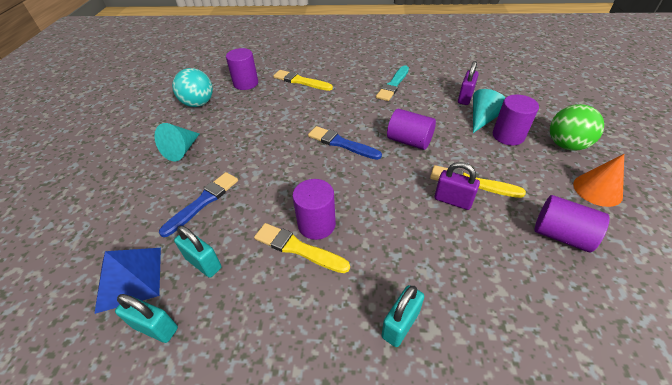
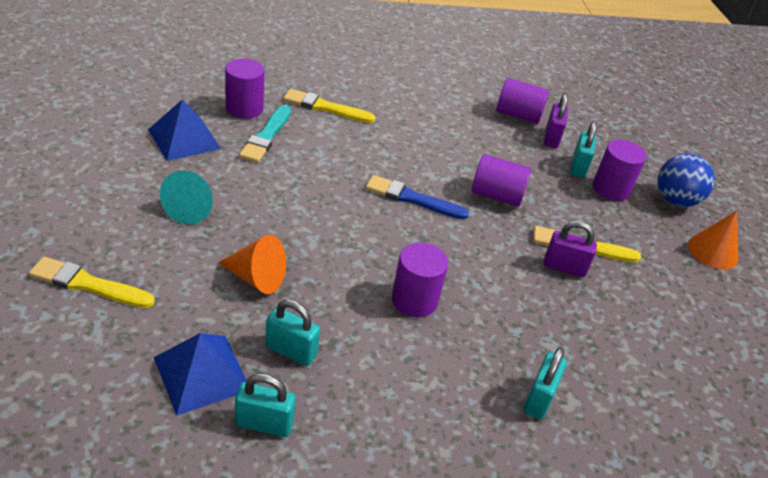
camera: 20 degrees left, 5 degrees down
(198, 103) = (184, 138): turquoise ball -> blue pyramid
(203, 202) = (256, 278): blue brush -> orange cone
(298, 248) = (401, 328): yellow brush -> yellow brush (88, 284)
(393, 85) = (456, 117): turquoise brush -> turquoise brush (266, 136)
(483, 119) = (578, 167): turquoise cone -> turquoise padlock
(561, 235) = (682, 301): purple cylinder -> purple cylinder (518, 115)
(566, 145) = (675, 200): green ball -> blue ball

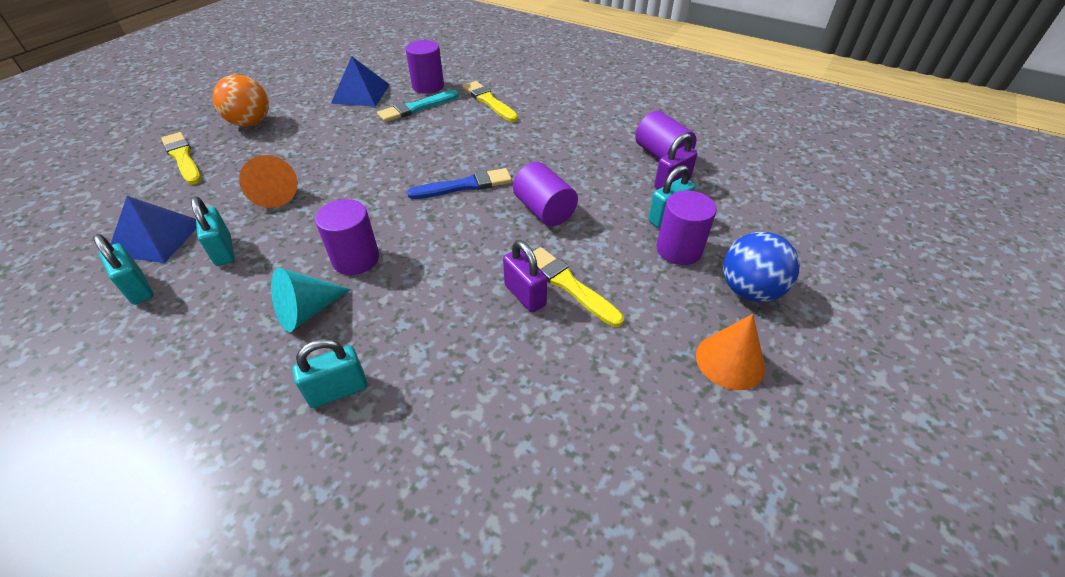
camera: 45 degrees right, 5 degrees up
(107, 215) = (251, 123): none -> orange ball
(192, 208) = (302, 136): turquoise cone -> turquoise cone (307, 311)
(412, 198) = (464, 185): blue brush -> blue brush turned 105 degrees clockwise

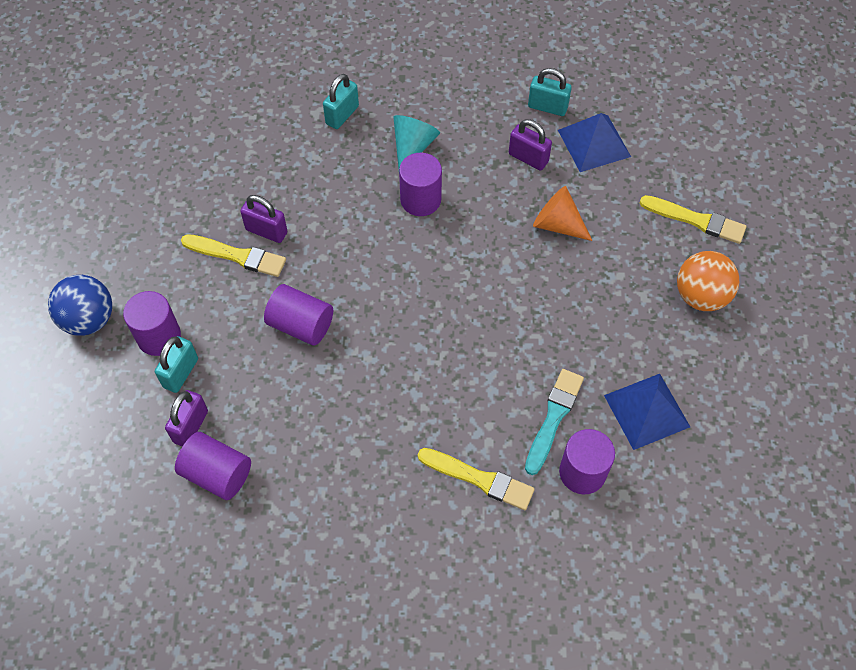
camera: 150 degrees right, 15 degrees up
(223, 251) = (528, 158): turquoise padlock -> purple padlock
(464, 185) = (397, 319): blue brush -> none
(730, 361) = (95, 248): orange cone -> none

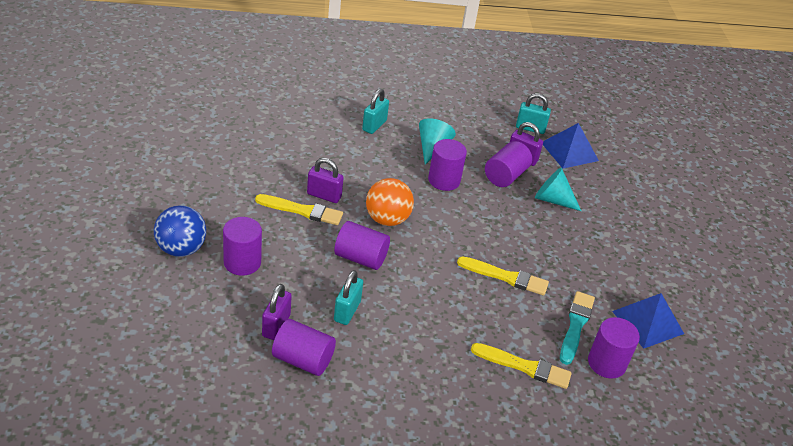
camera: 10 degrees left, 20 degrees down
(181, 373) = (263, 288): turquoise padlock -> turquoise padlock (347, 311)
(501, 188) = (505, 176): none -> purple cylinder
(557, 224) = (552, 200): orange cone -> turquoise cone
(696, 220) = (655, 201): yellow brush -> yellow brush (505, 277)
(700, 296) = (671, 248): orange ball -> orange ball (387, 219)

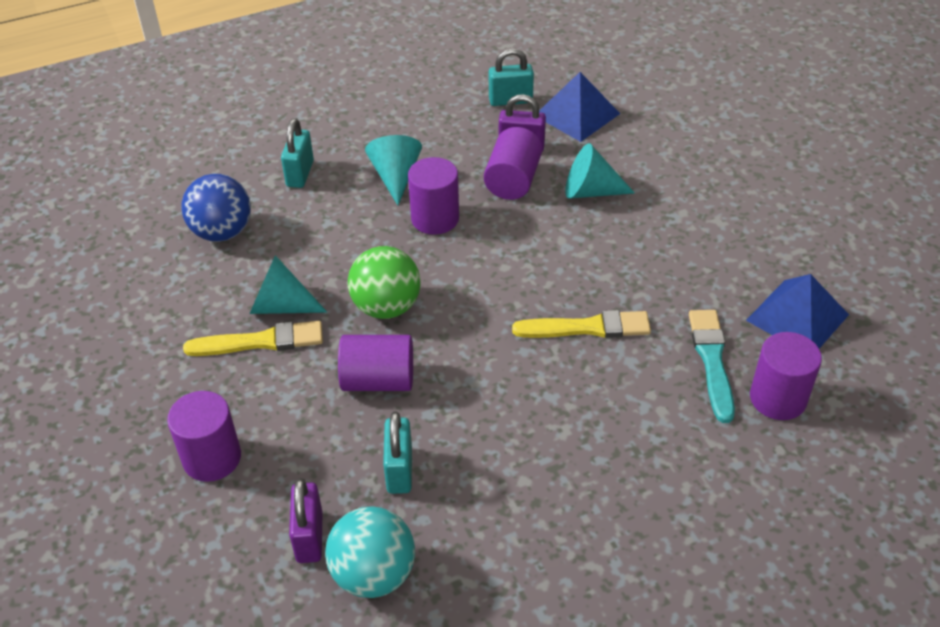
camera: 15 degrees left, 5 degrees up
(181, 249) = (110, 474): blue ball -> blue ball (222, 232)
(303, 360) = (374, 574): purple cylinder -> turquoise ball
(324, 195) = (280, 306): purple padlock -> turquoise cone
(387, 219) = (386, 307): orange ball -> green ball
(524, 366) = (677, 450): yellow brush -> none

